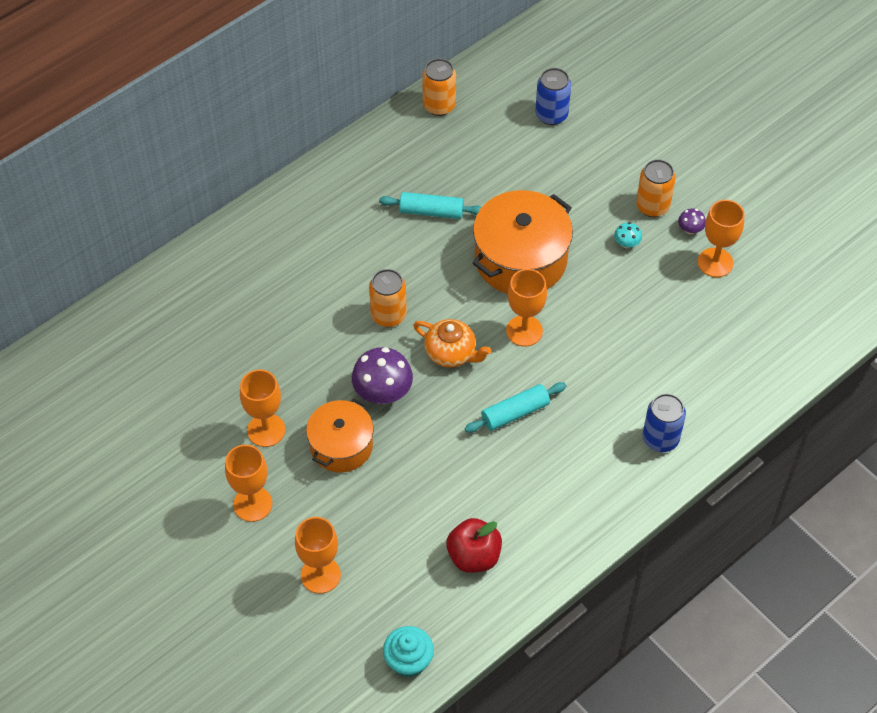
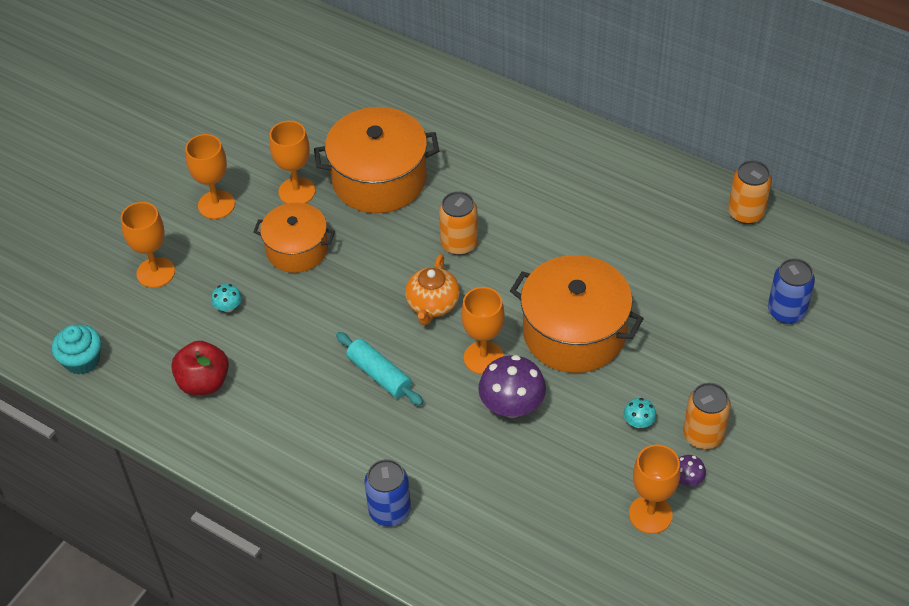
camera: 75 degrees right, 5 degrees down
(280, 358) = (379, 179): none -> orange pot
(383, 392) = (367, 263): purple mushroom -> purple mushroom (512, 406)
(390, 518) = (228, 307): none -> turquoise mushroom
(431, 211) = (602, 243): turquoise rolling pin -> none

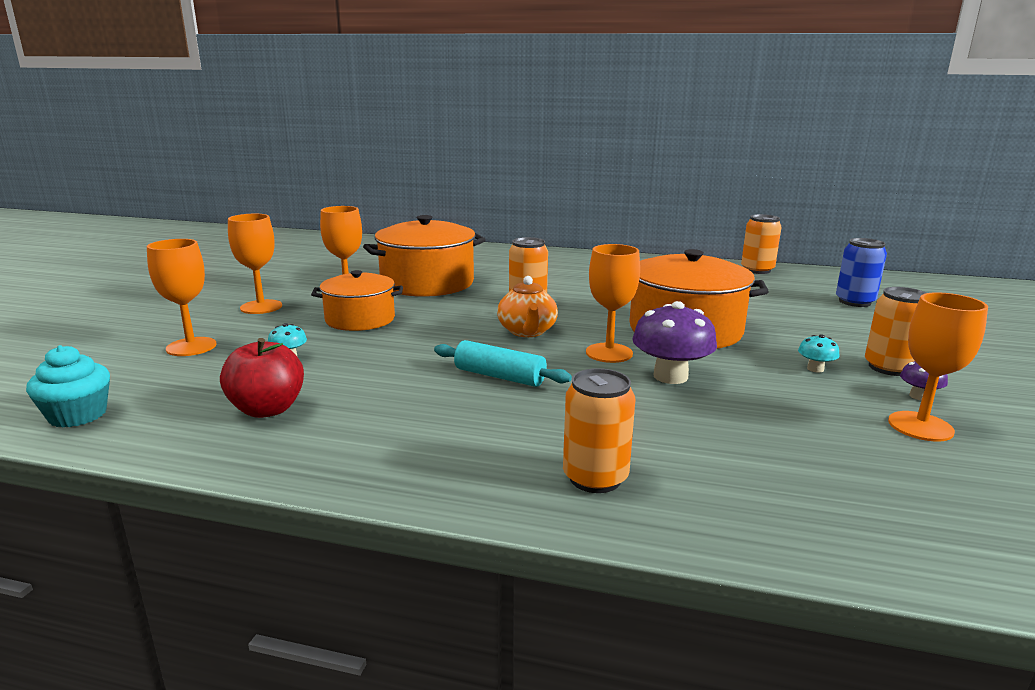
camera: 20 degrees left, 30 degrees down
(390, 511) = (595, 478): blue can -> orange can

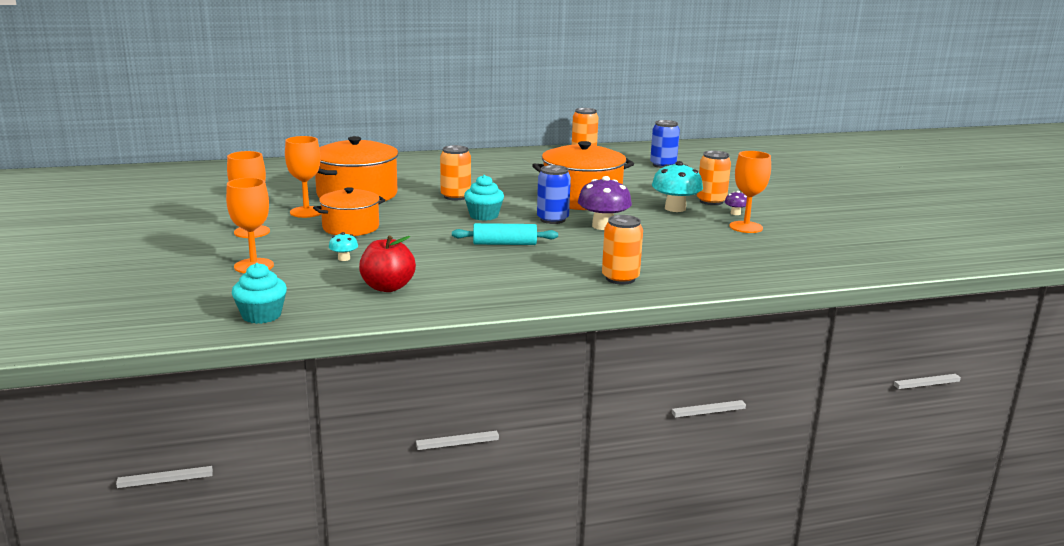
camera: 30 degrees left, 0 degrees up
(527, 332) = (484, 216): orange teapot -> turquoise cupcake
(609, 353) = (552, 219): orange goblet -> blue can
(815, 369) = (675, 208): turquoise mushroom -> turquoise mushroom, size x2.07

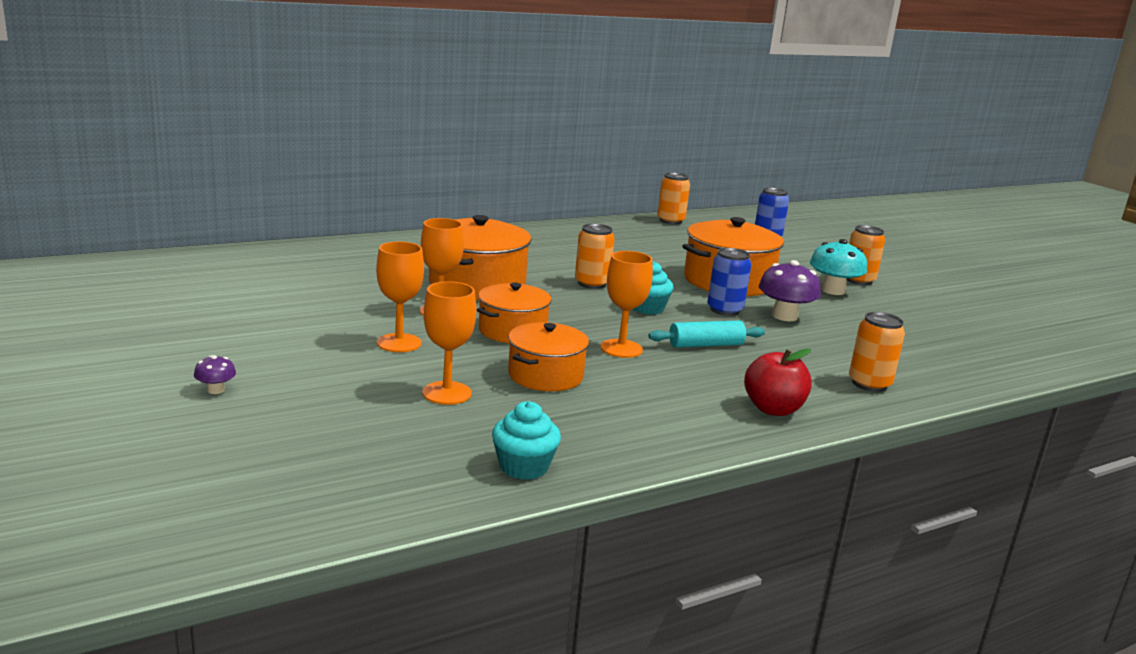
camera: 15 degrees left, 0 degrees up
(344, 258) = (545, 375): turquoise mushroom -> orange pot
(387, 287) = (634, 413): red apple -> red apple (773, 409)
(735, 213) = (896, 294): purple mushroom -> purple mushroom (216, 390)
(746, 227) = (923, 311): orange goblet -> orange goblet (621, 348)

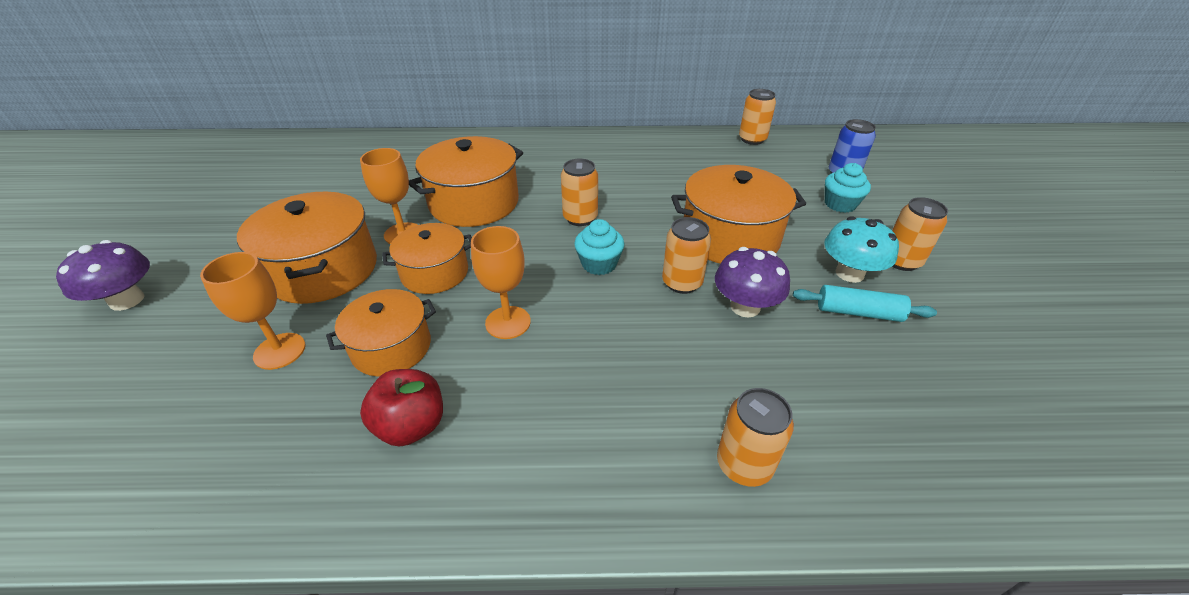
camera: 30 degrees right, 20 degrees up
(216, 390) = (127, 300): purple mushroom -> purple mushroom, size x2.07
(399, 343) = (323, 270): orange goblet -> orange pot
(524, 467) = (210, 494): turquoise cupcake -> turquoise cupcake (840, 204)
(706, 345) = (604, 337): turquoise rolling pin -> turquoise rolling pin (858, 312)
(724, 310) = (682, 283): blue can -> orange can
(773, 409) = (569, 478): red apple -> red apple (411, 426)

